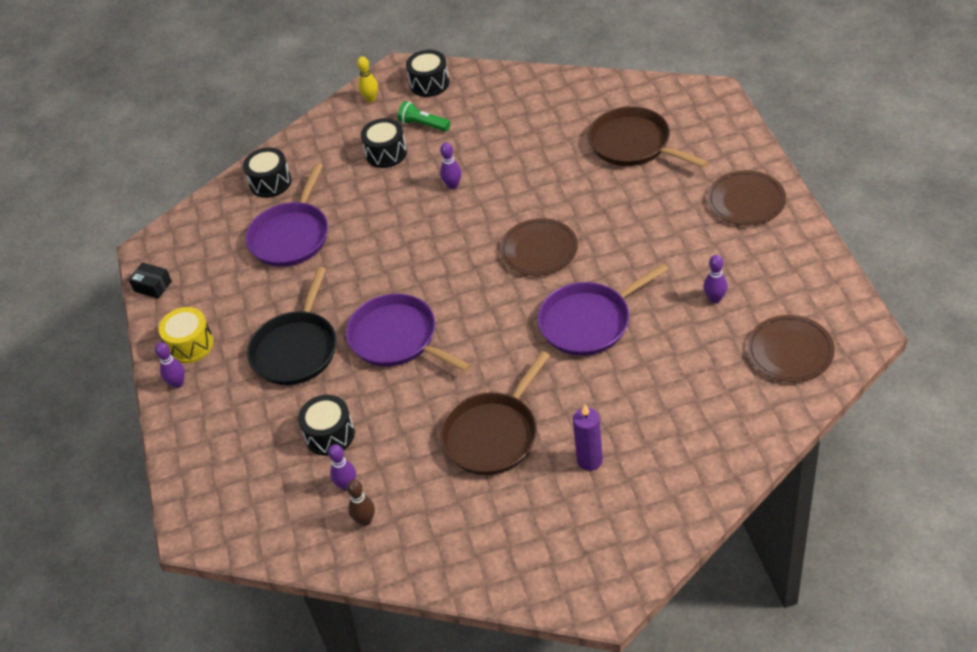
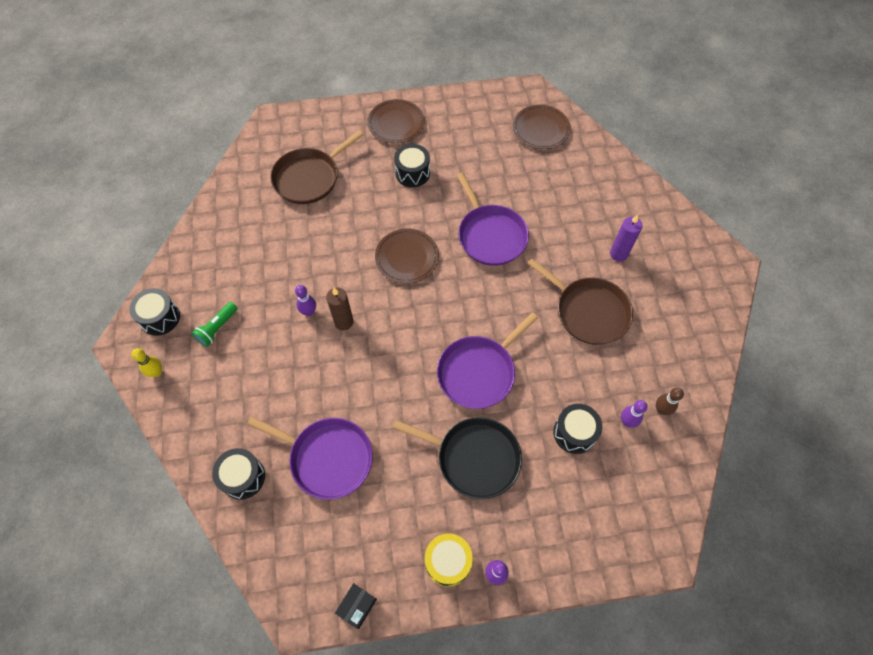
camera: 90 degrees left, 15 degrees up
(386, 153) = (244, 364): black drum -> black drum (412, 173)
(444, 215) = (343, 322): none -> brown candle
(715, 299) = (485, 158): purple bowling pin -> none

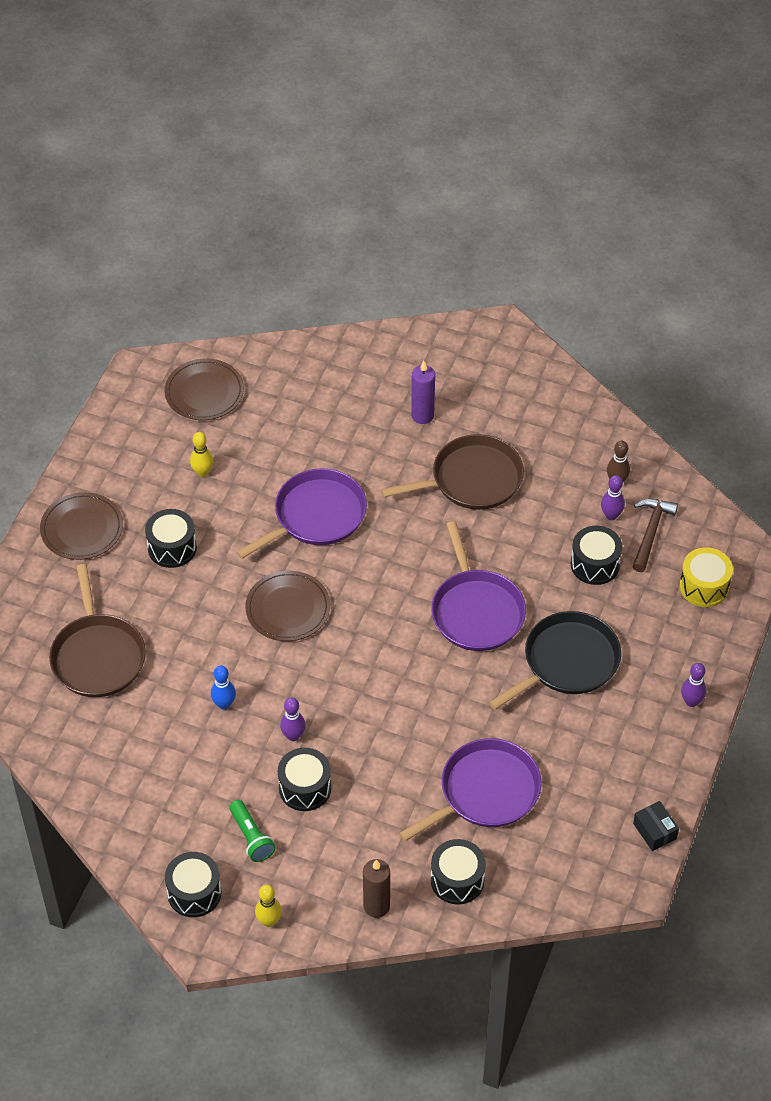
camera: 60 degrees left, 10 degrees down
(271, 340) = (305, 788): none -> black drum
(311, 260) = (224, 704): none -> blue bowling pin
(343, 322) = (330, 707): brown candle -> brown candle (376, 906)
(448, 561) = (657, 735): yellow drum -> yellow drum (704, 586)
(480, 159) = (203, 472): none -> yellow bowling pin
(490, 235) = (316, 516): purple pan -> purple pan turned 45 degrees counterclockwise
(633, 459) = (651, 532): none -> brown hammer

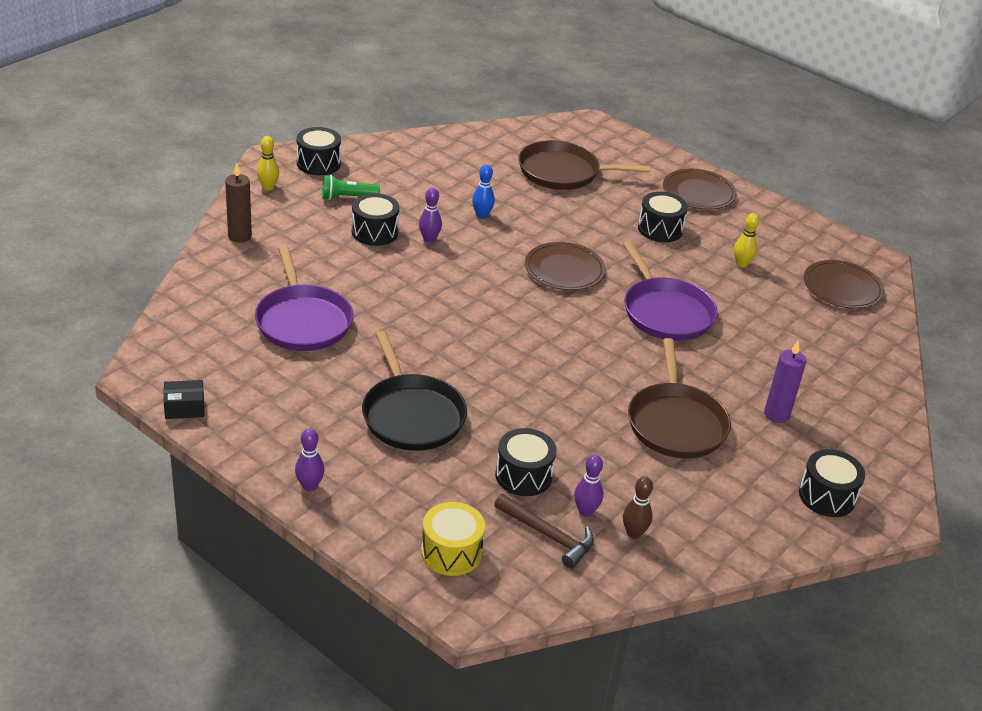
camera: 105 degrees right, 15 degrees down
(457, 880) = (229, 281): black drum -> black drum (827, 496)
(476, 611) = (505, 375): purple pan -> none

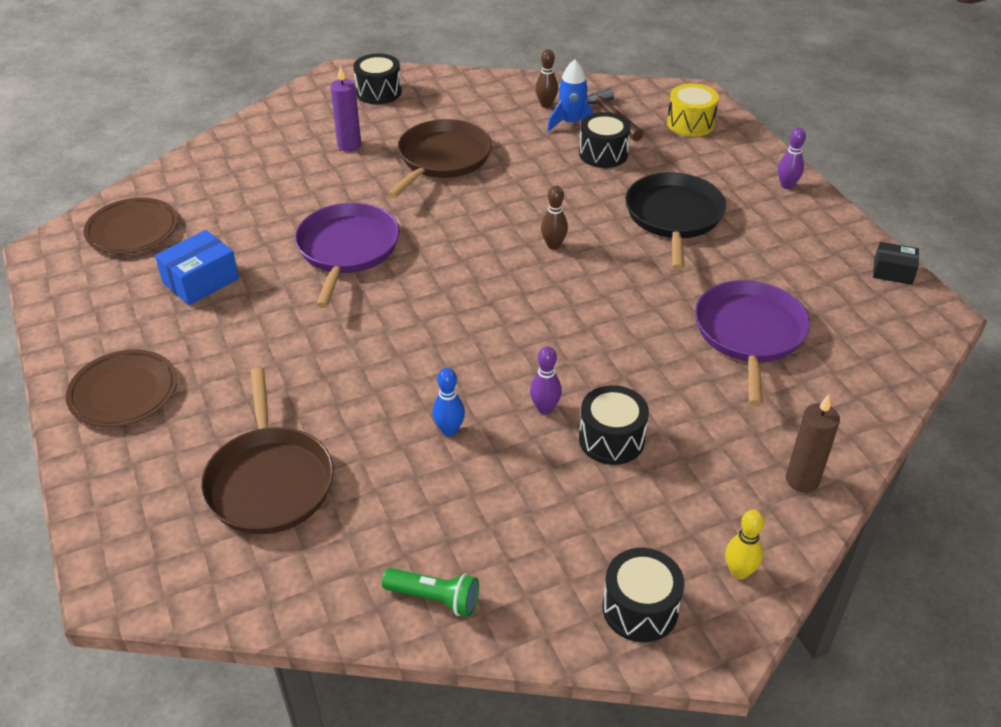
camera: 150 degrees left, 5 degrees up
(347, 197) = (622, 515): green flashlight -> green flashlight (434, 598)
(503, 358) = (553, 245): none -> brown bowling pin
(563, 172) = (269, 481): brown pan -> brown pan turned 45 degrees clockwise
(564, 270) = (410, 323): brown plate -> none
(585, 511) = (571, 123): purple bowling pin -> blue rocket
(660, 229) = (239, 349): black drum -> none
(741, 264) = (201, 281): yellow bowling pin -> blue box

